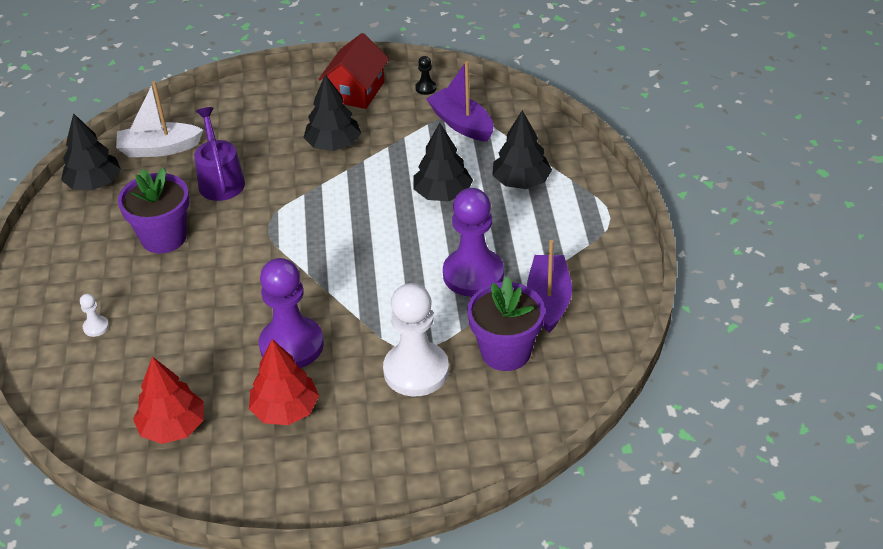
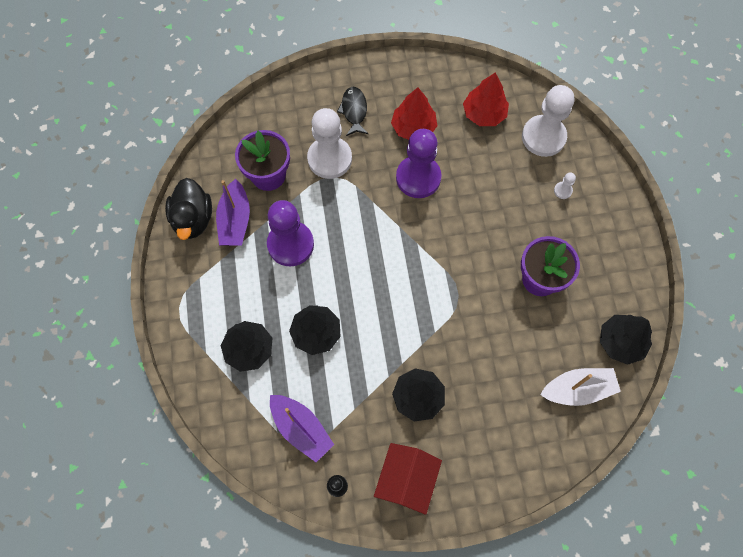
camera: 175 degrees right, 25 degrees up
(95, 393) = (543, 137): none -> white pawn
(220, 180) = (511, 348): purple watering can -> none
(373, 435) = (354, 111): none -> black fish
(606, 303) = (193, 219): none -> black duck

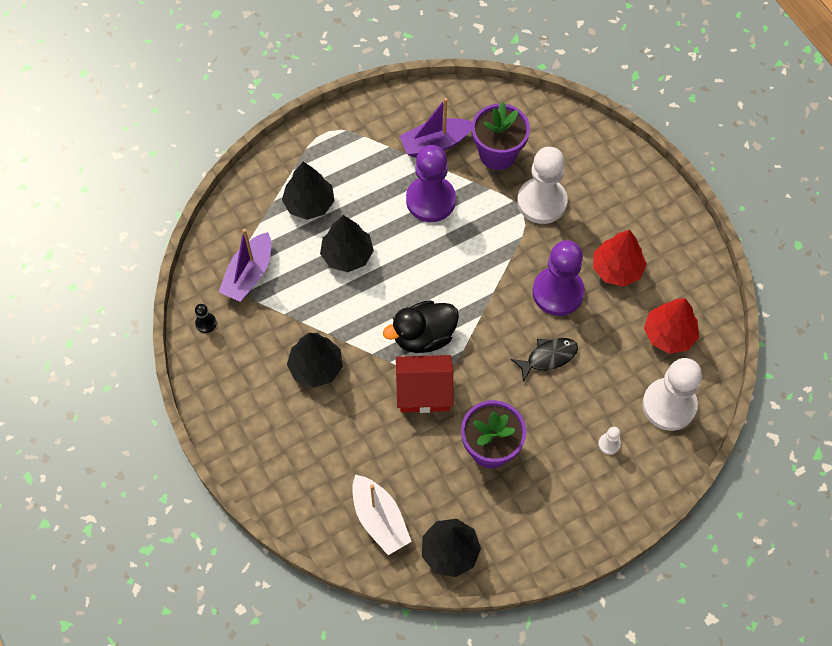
camera: 70 degrees right, 5 degrees down
(193, 219) = (421, 108): black duck -> black duck (423, 336)
(354, 111) = (609, 205): black fish -> black fish (548, 357)
(406, 480) = (231, 382): red house -> red house (424, 391)

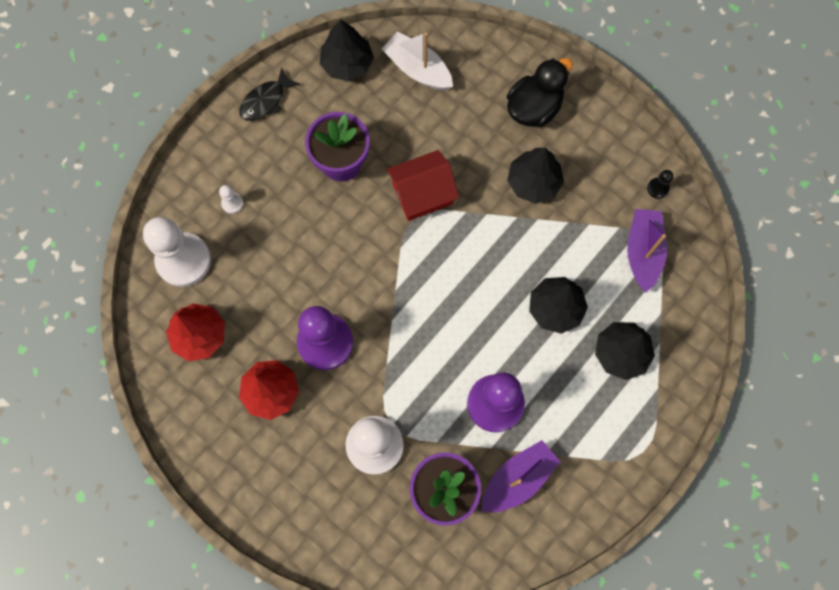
camera: 160 degrees right, 10 degrees up
(423, 336) = (443, 248): black duck -> black duck (534, 108)
(548, 357) = (314, 269): black fish -> black fish (265, 101)

